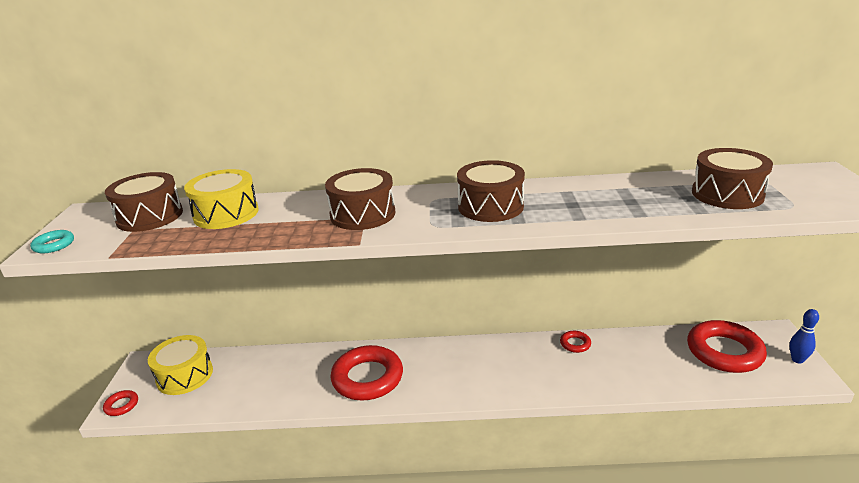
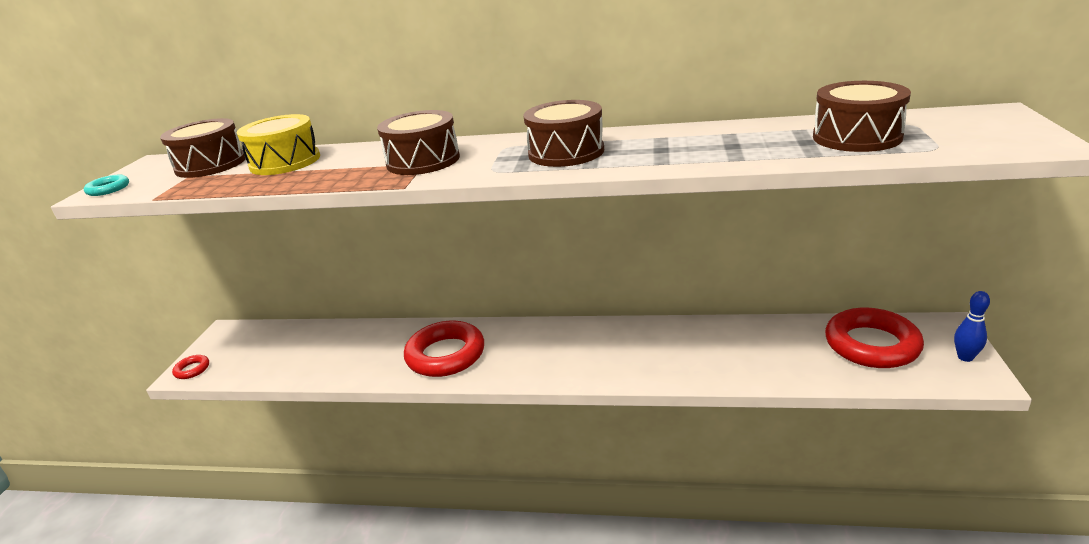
camera: 10 degrees right, 0 degrees up
(185, 375) = (261, 344): yellow drum -> none
(575, 344) = (689, 329): red ring -> none

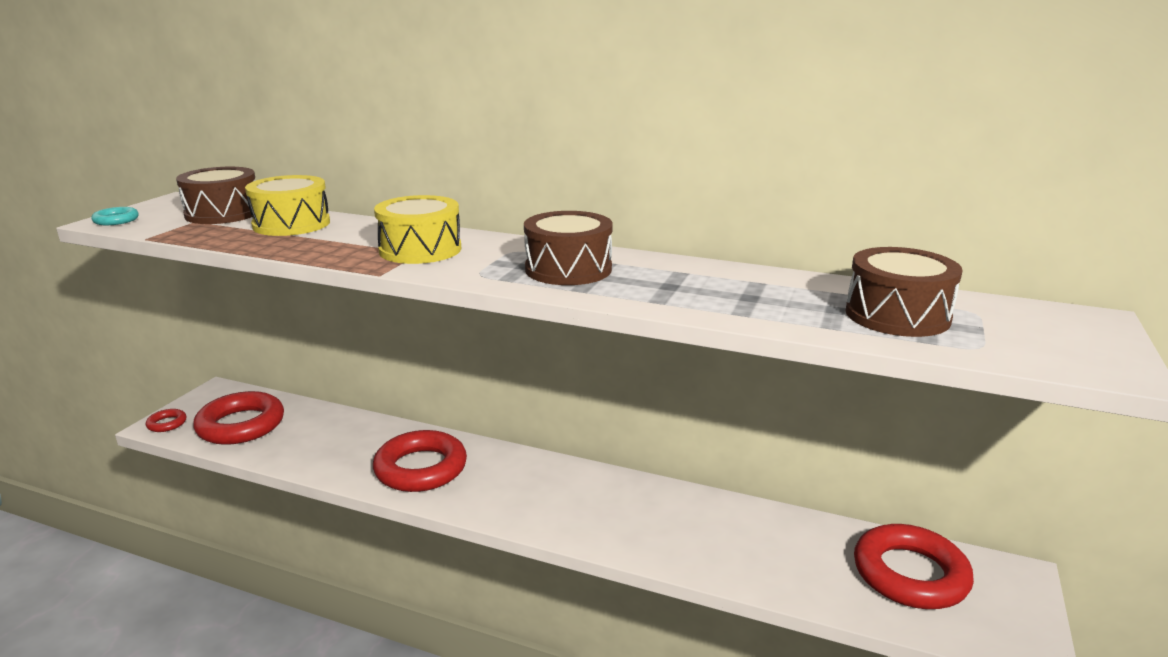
camera: 10 degrees right, 5 degrees down
(263, 355) = (241, 425): none -> red ring
(423, 161) = (420, 250): brown drum -> yellow drum
(965, 357) = (1021, 619): blue bowling pin -> none

